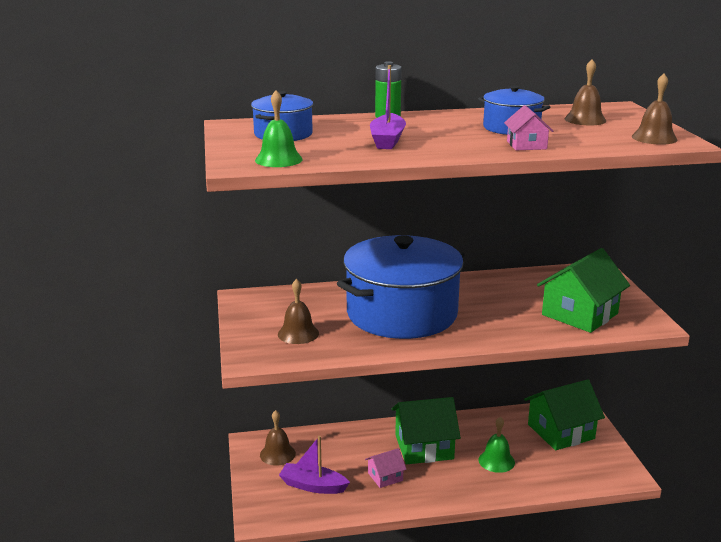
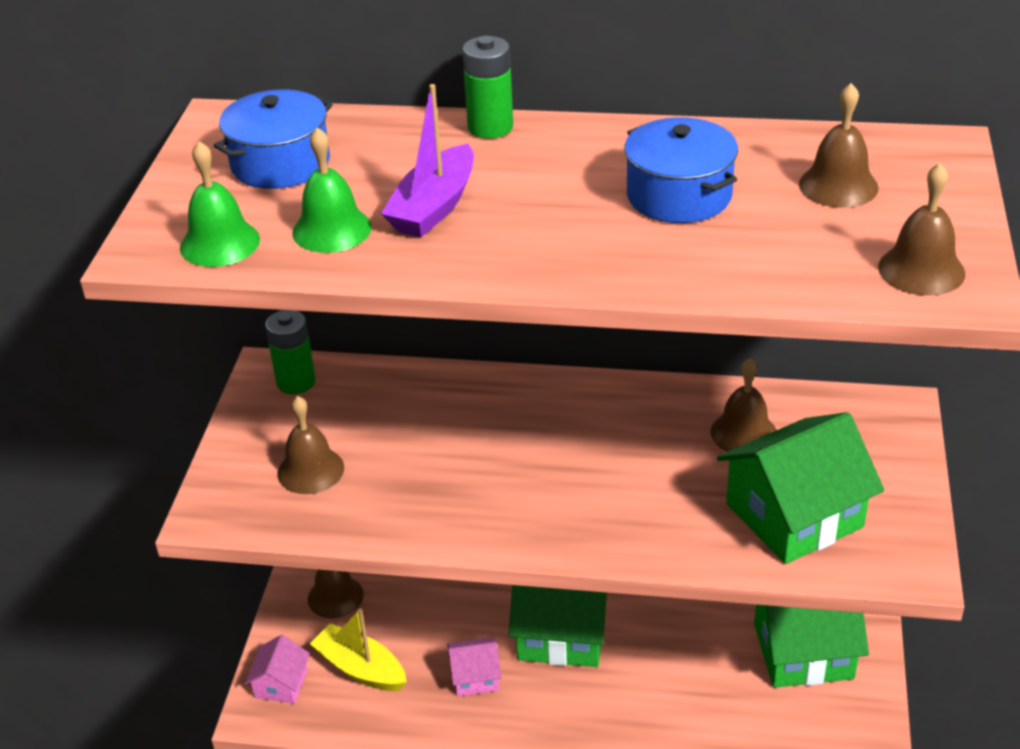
camera: 20 degrees right, 15 degrees up
(262, 299) = (296, 382): none -> green battery
(313, 486) = (361, 668): purple boat -> yellow boat
(402, 313) = (494, 455): blue pot -> none
(496, 461) = (664, 686): green bell -> green bell (332, 229)
(526, 145) = (661, 259): pink house -> pink house (281, 684)
(529, 288) = (743, 433): none -> brown bell

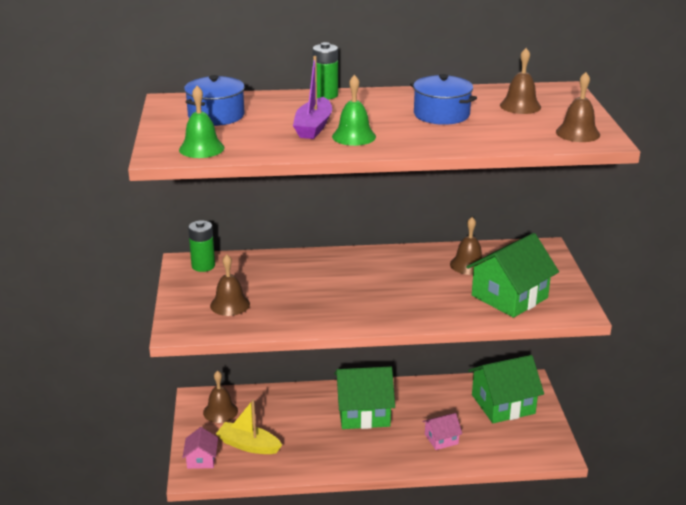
camera: 15 degrees left, 10 degrees down
(332, 229) = (262, 139): green bell -> green bell (354, 136)
(475, 676) = (319, 440): pink house -> pink house (441, 439)

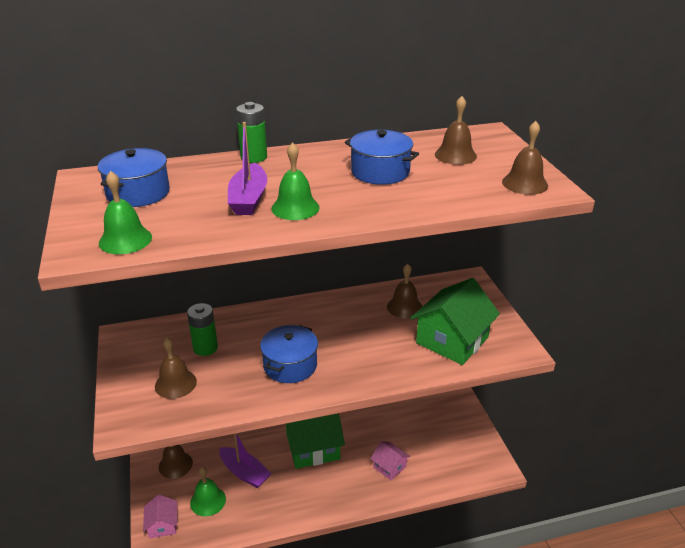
camera: 10 degrees left, 5 degrees up
(203, 266) = (142, 337): green battery -> green battery (205, 348)
(248, 445) = (208, 501): yellow boat -> green bell
(289, 426) = (244, 473): none -> purple boat
(341, 301) = (290, 365): none -> blue pot
(441, 439) = (389, 467): pink house -> pink house turned 75 degrees clockwise
(503, 404) = (437, 420): green house -> none

